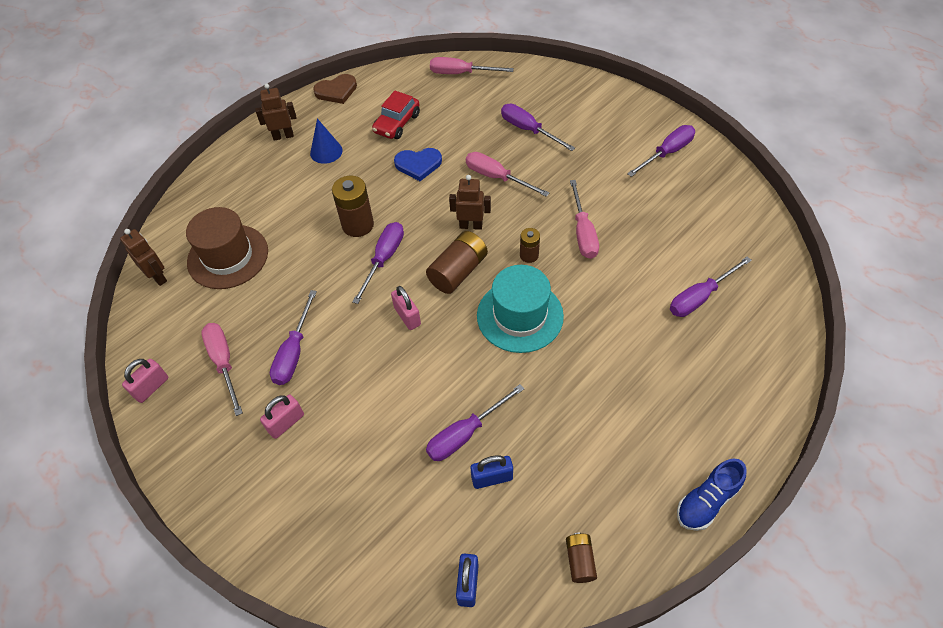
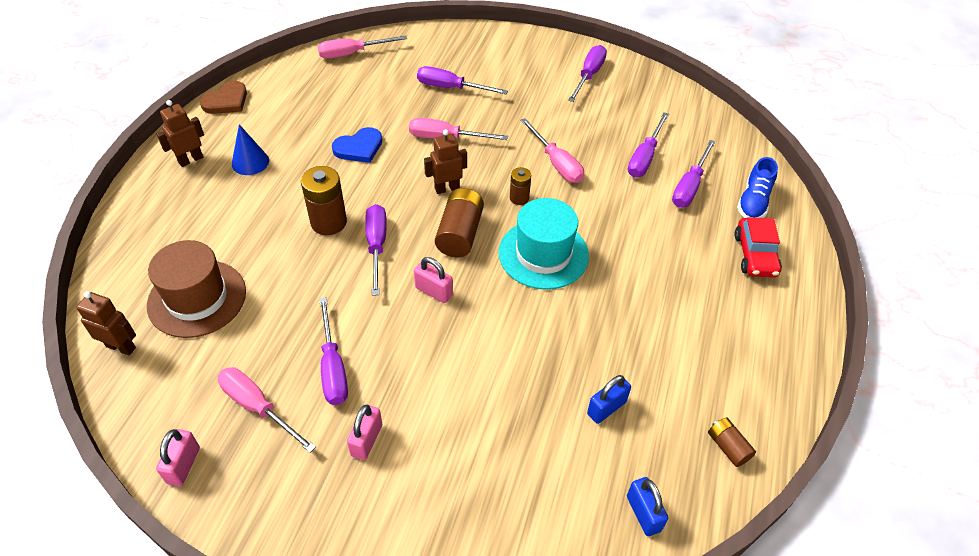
camera: 30 degrees left, 5 degrees down
(397, 123) = (313, 115): red car -> red car (755, 255)
(465, 434) = (557, 378): purple screwdriver -> purple screwdriver (644, 157)
(707, 501) = (798, 352): blue shoe -> blue shoe (753, 202)

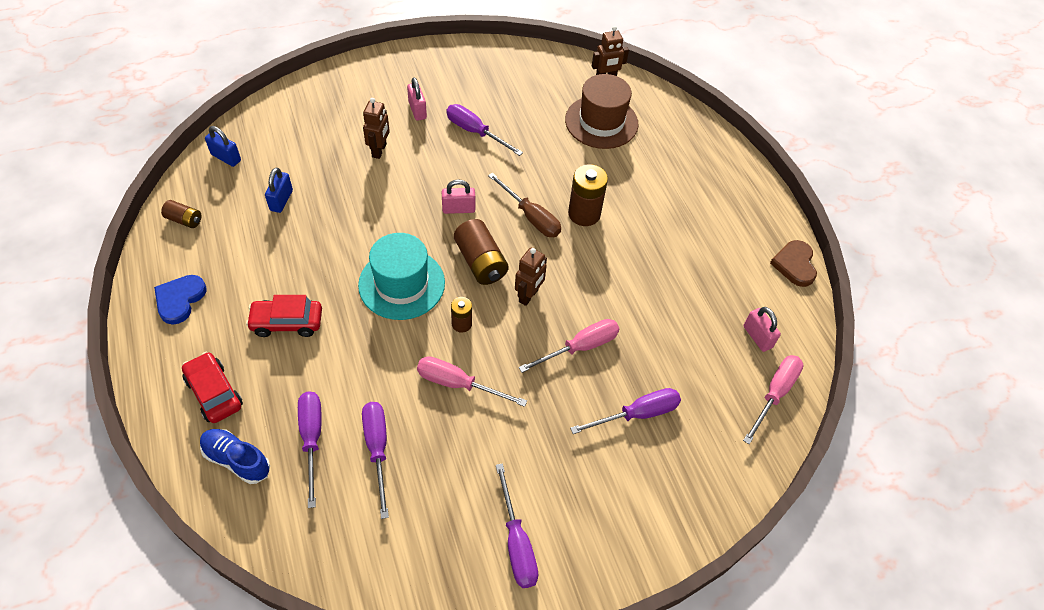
camera: 140 degrees right, 5 degrees up
(183, 465) = (501, 55): pink padlock -> pink padlock (757, 337)
(190, 160) = (740, 200): brown robot -> brown robot (379, 150)
(250, 162) = (699, 224): blue cone -> none
(258, 407) = (494, 93): pink screwdriver -> none
(359, 148) = (638, 289): blue heart -> blue heart (180, 299)
(377, 246) = (531, 217): purple screwdriver -> brown screwdriver
(666, 277) = (287, 322): none -> red car
(753, 202) = (237, 460): blue shoe -> blue shoe turned 45 degrees counterclockwise

